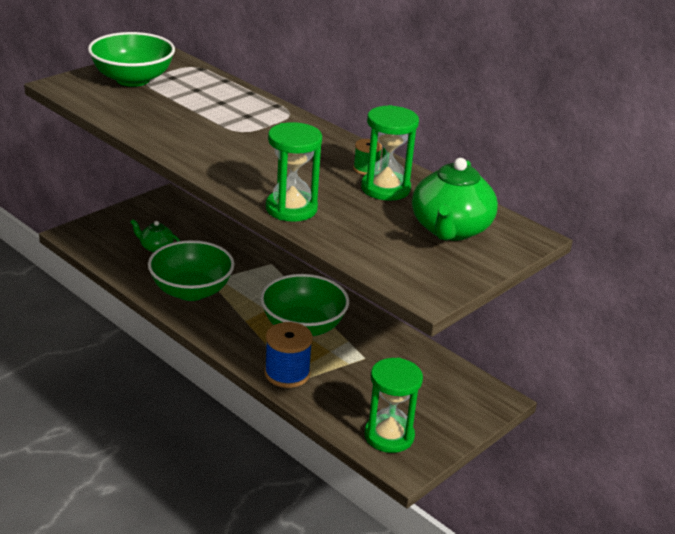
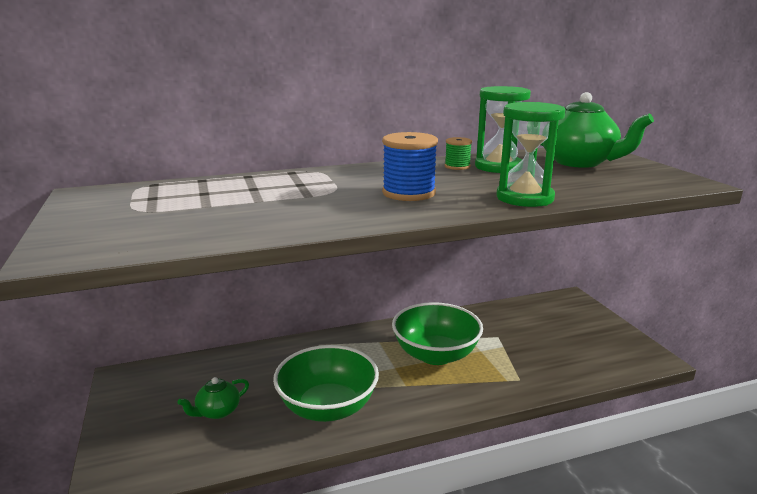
camera: 60 degrees left, 10 degrees down
(133, 79) = (121, 215): green bowl -> none
(287, 373) = (507, 383): blue spool -> blue spool (408, 193)
(389, 436) = (612, 355): green hourglass -> none

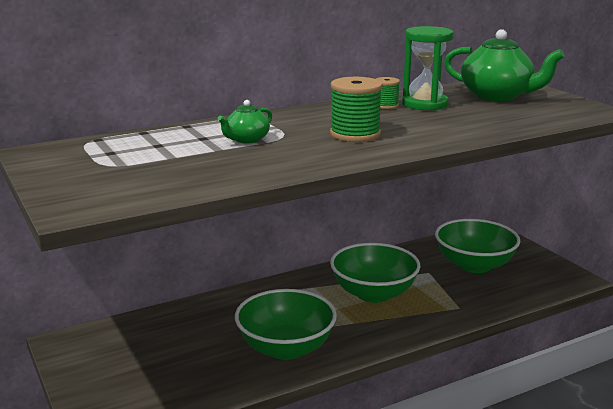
camera: 10 degrees left, 0 degrees up
(217, 411) = (178, 362): green teapot -> green teapot (247, 140)
(408, 193) = (355, 134): blue spool -> green spool
(524, 198) = (461, 133): green hourglass -> none
(546, 333) = (474, 265): none -> green bowl

